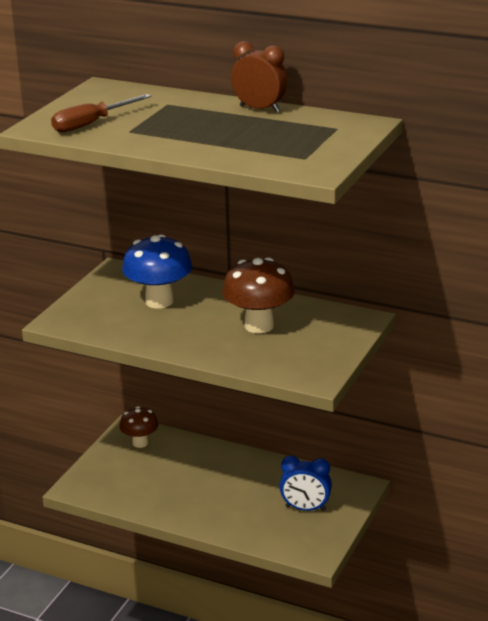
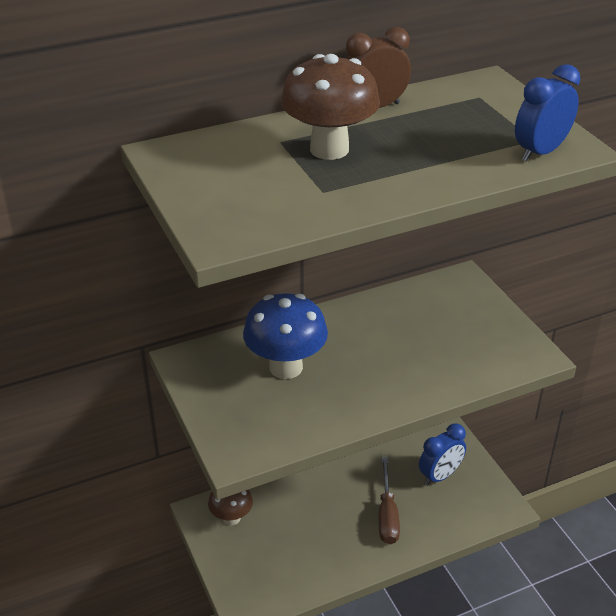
camera: 50 degrees left, 10 degrees up
(91, 124) = (267, 202): brown screwdriver -> brown screwdriver (387, 515)
(259, 326) = (407, 336): brown mushroom -> brown mushroom (329, 149)
(290, 164) = (540, 152): none -> blue clock

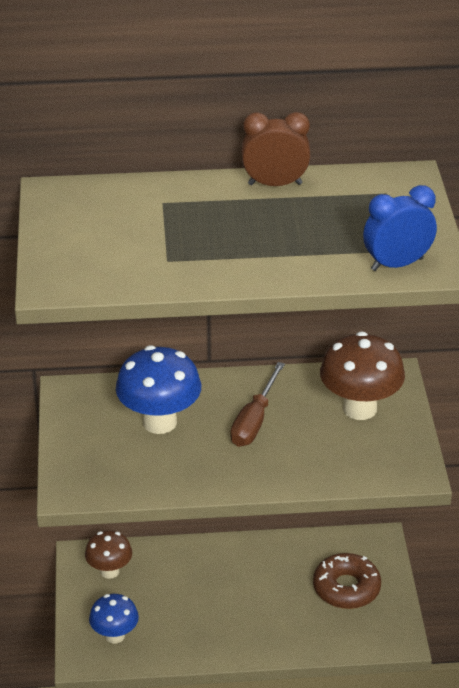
camera: 20 degrees right, 0 degrees up
(264, 577) = (115, 635): none -> blue mushroom
(329, 149) = (201, 220): brown mushroom -> brown mushroom (359, 408)
(387, 515) = (268, 611): brown screwdriver -> brown screwdriver (254, 421)
(440, 475) = (346, 588): blue clock -> brown donut

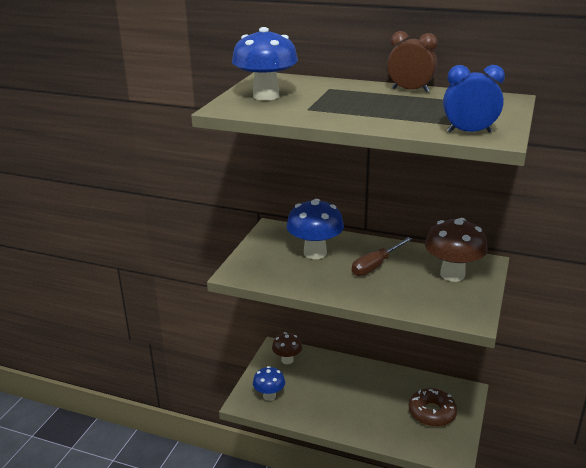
camera: 25 degrees right, 10 degrees down
(88, 242) = (266, 96): none -> blue mushroom

